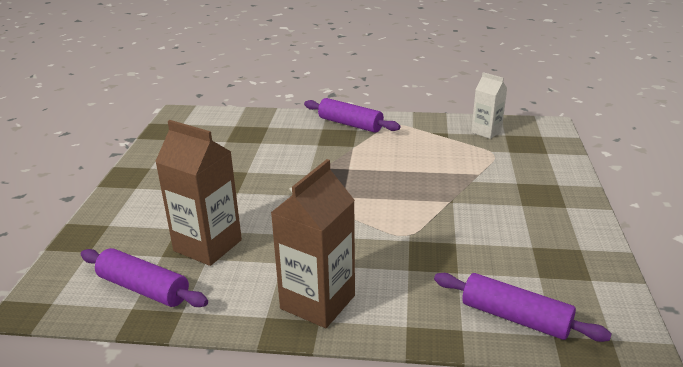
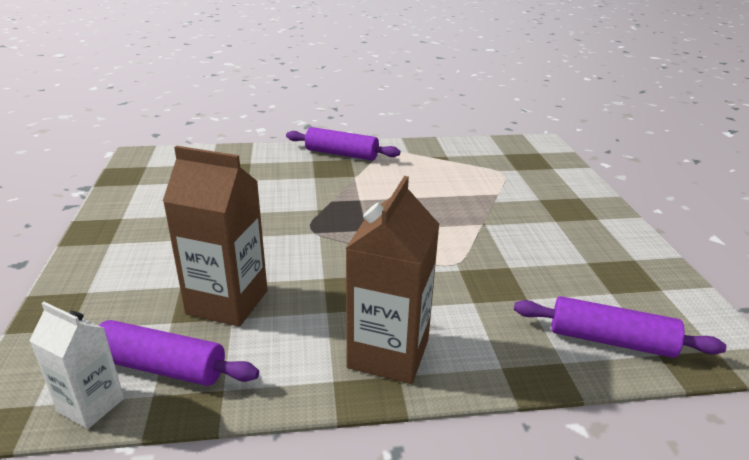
camera: 15 degrees left, 0 degrees up
(486, 132) = (484, 152): white carton -> white carton (91, 405)

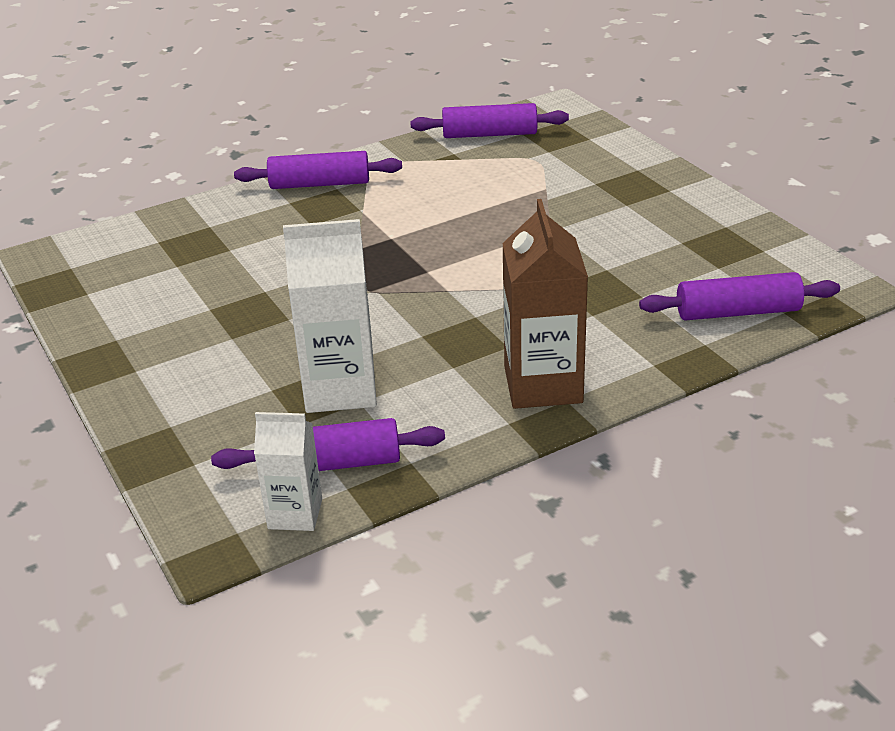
camera: 20 degrees left, 5 degrees up
(227, 302) = (340, 389): brown carton -> white carton
(480, 150) = (489, 134): none -> purple rolling pin

